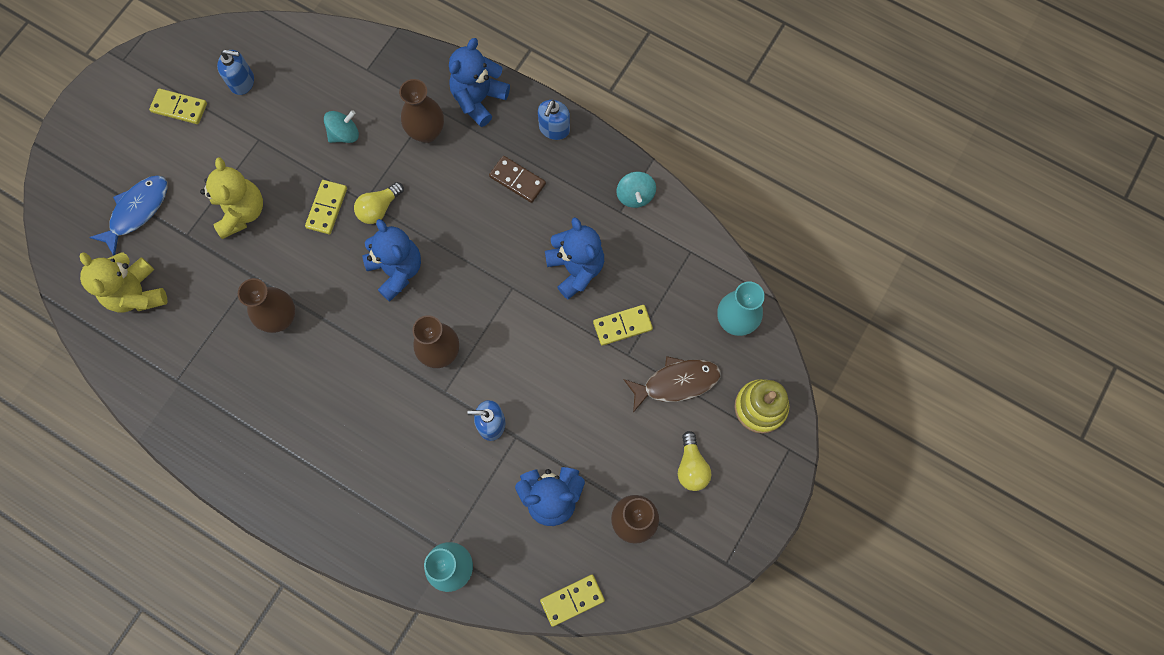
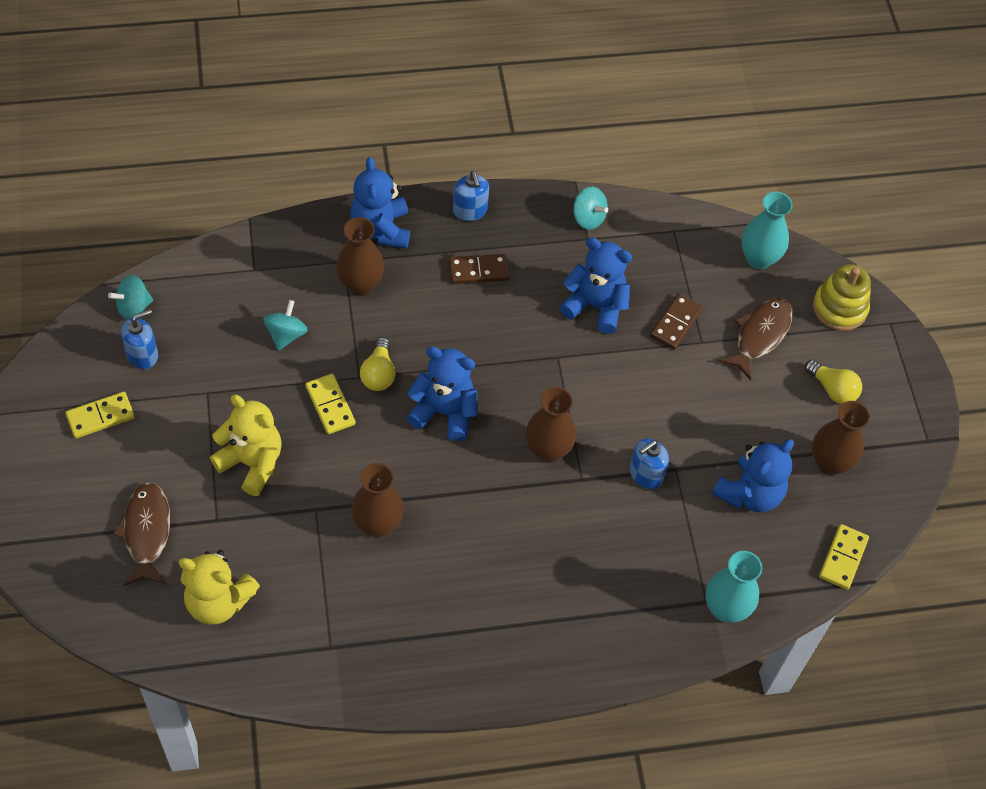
camera: 45 degrees left, 15 degrees down
(137, 211) = (146, 532): blue fish -> brown fish
(266, 42) = (133, 307): none -> turquoise spinning top
(622, 326) = (676, 323): yellow domino -> brown domino

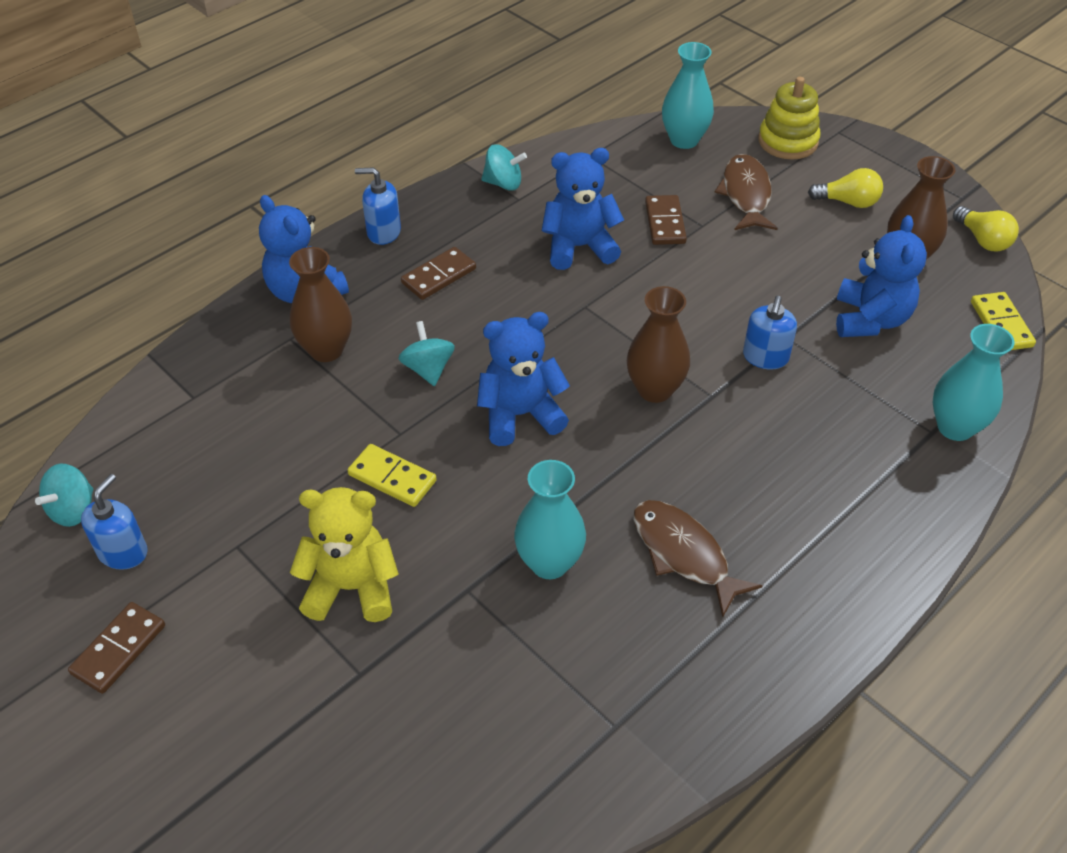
camera: 30 degrees left, 10 degrees down
(100, 416) = (118, 649): yellow domino -> brown domino
(146, 532) = (283, 744): brown fish -> brown fish (684, 554)
(218, 601) = (439, 765): yellow teddy bear -> none
(286, 335) = (283, 438): turquoise spinning top -> turquoise spinning top (428, 369)
(377, 524) = (549, 563): brown vase -> turquoise vase
(378, 373) = (418, 419): yellow light bulb -> yellow light bulb (983, 240)
(470, 210) = (383, 232): blue soap dispenser -> blue soap dispenser turned 150 degrees clockwise

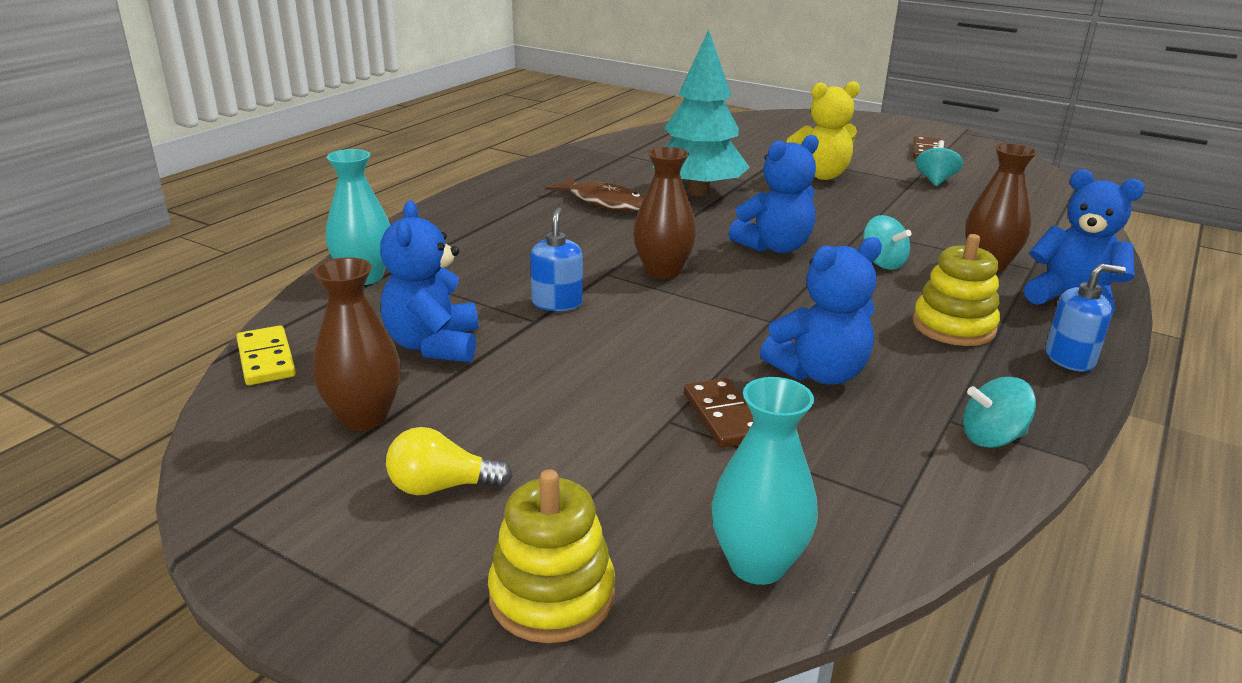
camera: 165 degrees right, 20 degrees down
(73, 510) = (1039, 183): turquoise spinning top -> turquoise spinning top (935, 181)
(123, 552) = (979, 174): blue soap dispenser -> none
(392, 478) = (844, 212): yellow domino -> none
(439, 276) = (953, 326): brown domino -> yellow stacking toy
(549, 563) = (698, 192): turquoise vase -> turquoise tree
(746, 194) = (614, 474): brown fish -> none
(983, 240) = (231, 457): yellow light bulb -> none

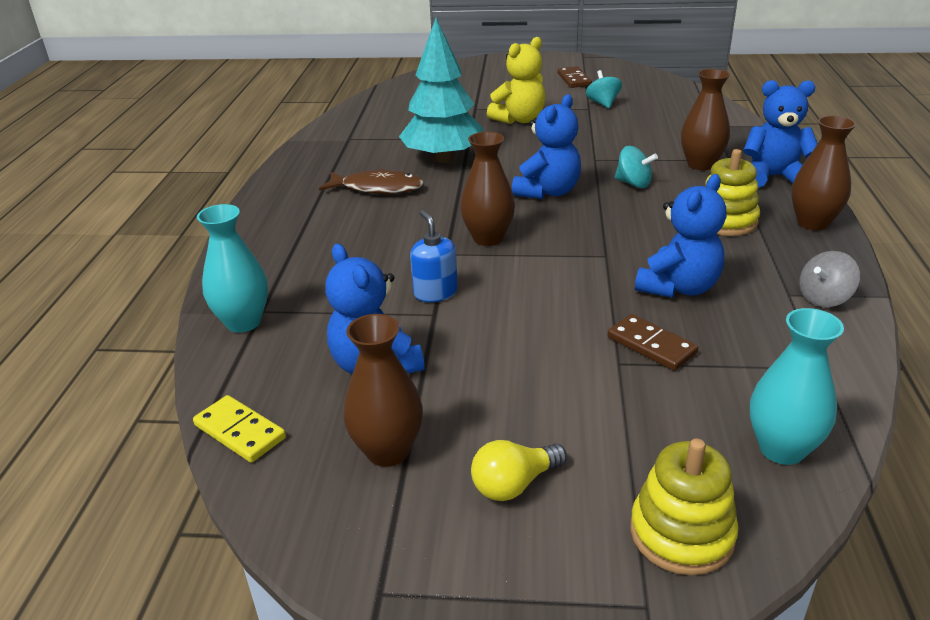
camera: 25 degrees left, 5 degrees up
(992, 438) = (824, 298): turquoise spinning top -> grey spinning top
(1070, 359) = (813, 223): blue soap dispenser -> brown vase

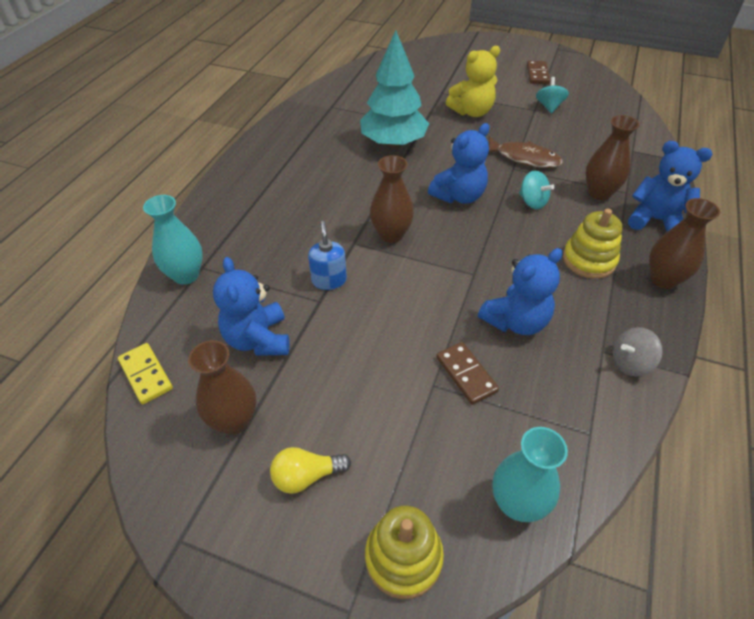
camera: 15 degrees right, 15 degrees up
(377, 188) = (331, 164): brown fish -> brown fish (524, 158)

